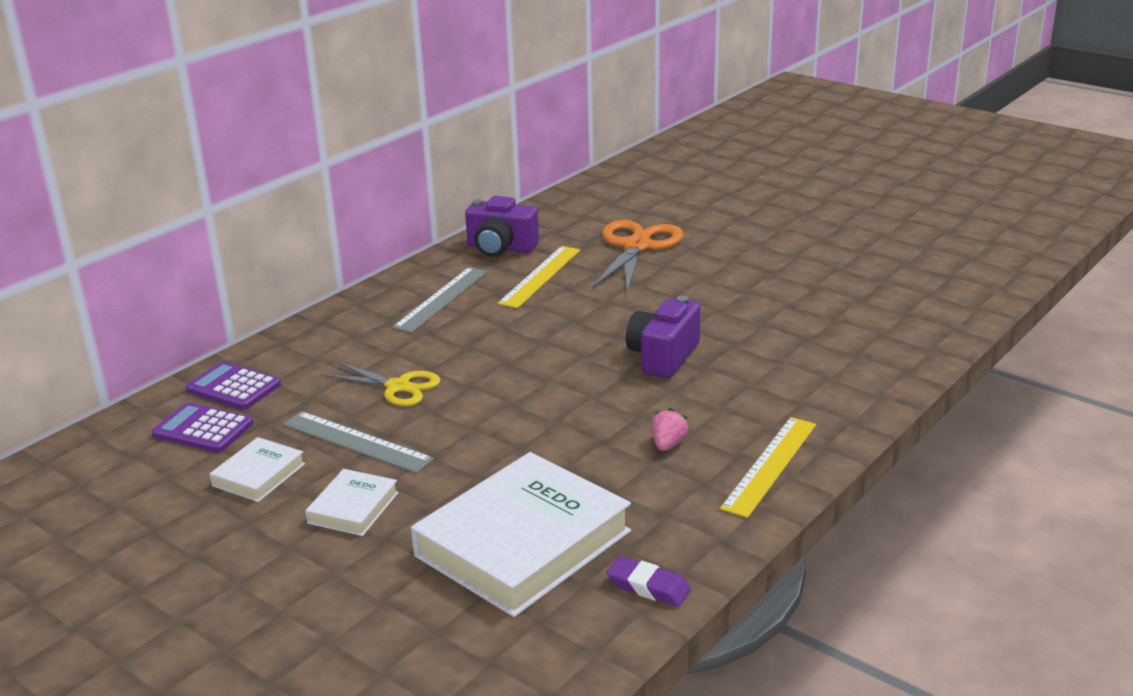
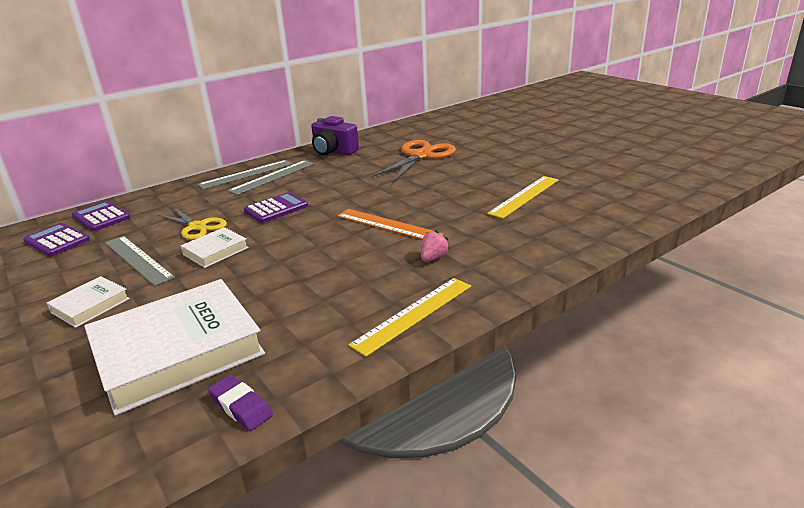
camera: 15 degrees right, 0 degrees up
(259, 475) = (57, 274): white book -> white book (215, 251)
(397, 298) = (246, 174): none -> grey ruler
(489, 348) = (276, 208): none -> purple calculator
(540, 276) = (345, 168): yellow ruler -> yellow ruler (524, 196)
(663, 357) = (388, 225): purple camera -> orange ruler
(668, 444) = (346, 288): pink strawberry -> pink strawberry (433, 258)

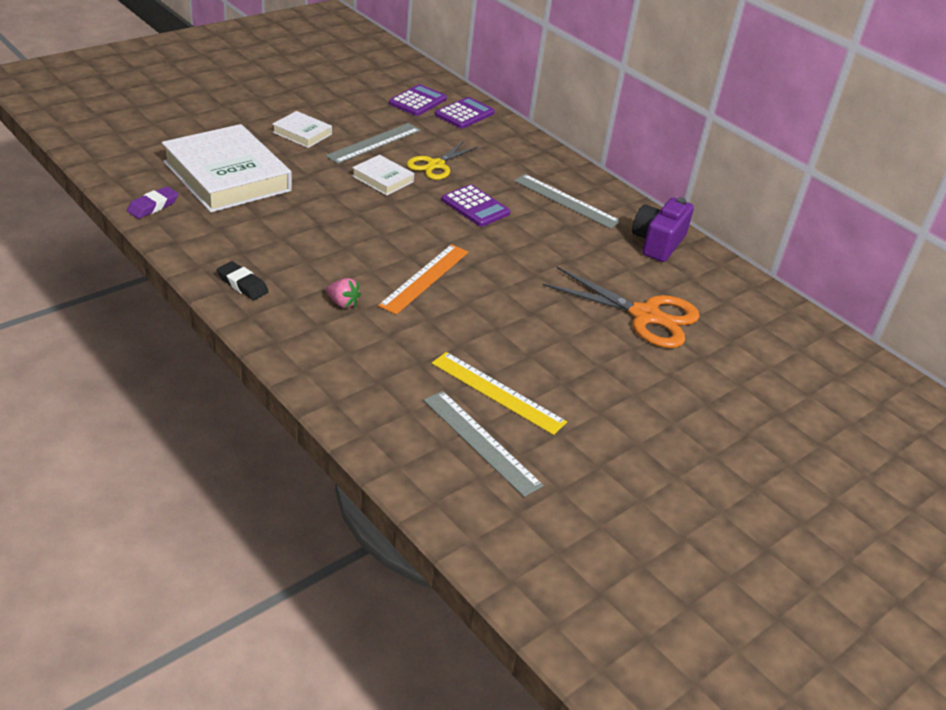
camera: 80 degrees right, 10 degrees up
(246, 174) = (574, 183): grey ruler -> grey ruler (481, 442)
(414, 314) = (242, 284): yellow ruler -> black eraser

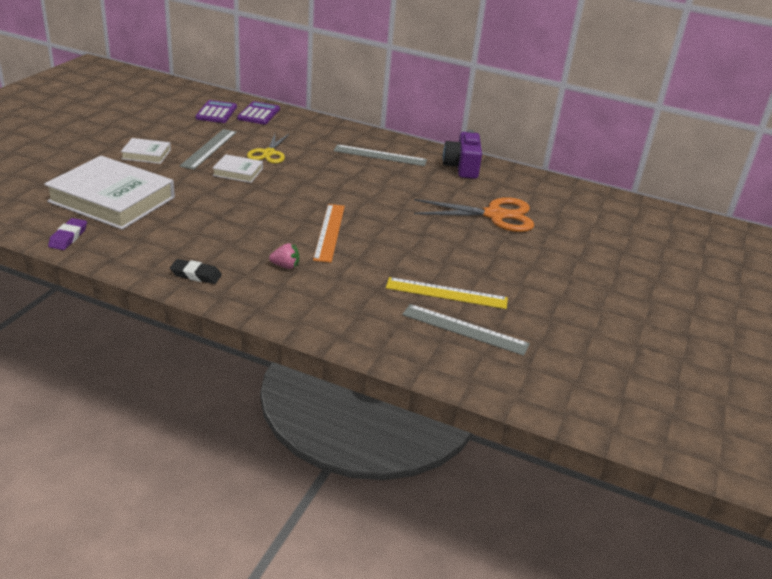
camera: 25 degrees left, 5 degrees down
(475, 207) = (322, 174): purple calculator -> none

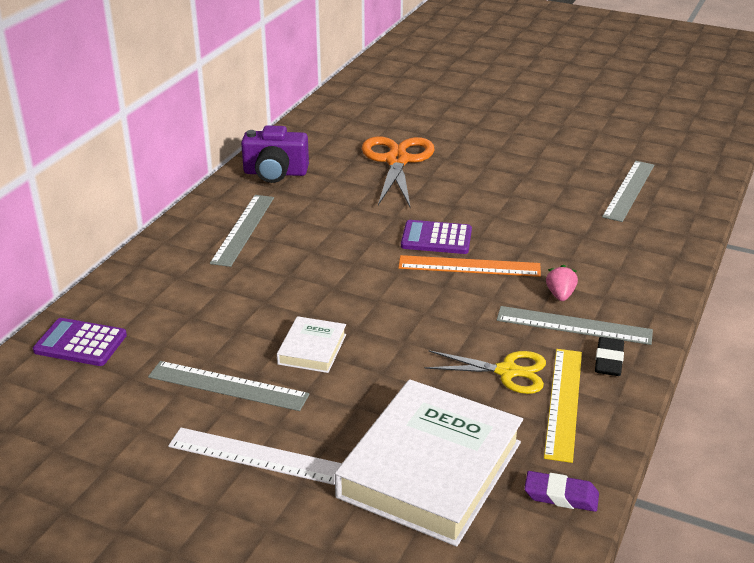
camera: 85 degrees left, 0 degrees up
(146, 154) = (255, 456): white book -> white ruler
(216, 112) = (69, 392): purple calculator -> purple calculator (436, 238)
(244, 266) = (574, 325): none -> grey ruler
(269, 153) = (242, 324): yellow scissors -> yellow scissors (507, 371)
(446, 293) = (571, 196): yellow ruler -> yellow ruler (564, 402)

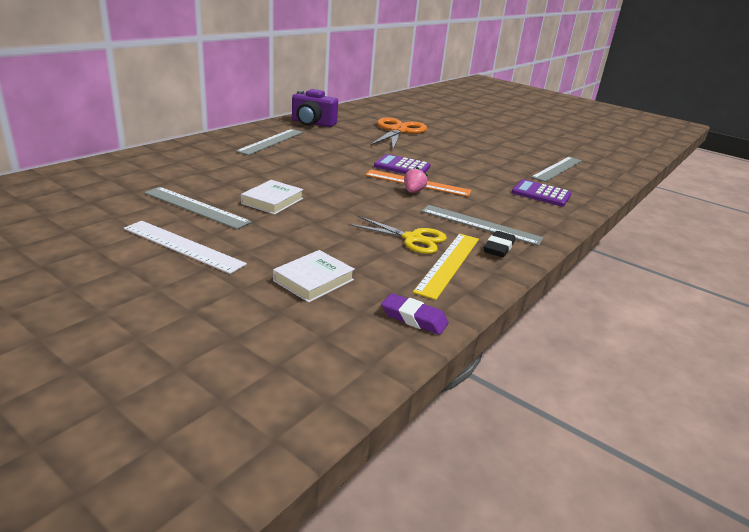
camera: 10 degrees right, 5 degrees down
(80, 343) = (114, 170): purple calculator -> purple calculator (541, 194)
(430, 469) = (313, 280): white book -> white book, size x0.46
(560, 295) = (478, 208): pink strawberry -> pink strawberry (413, 191)

